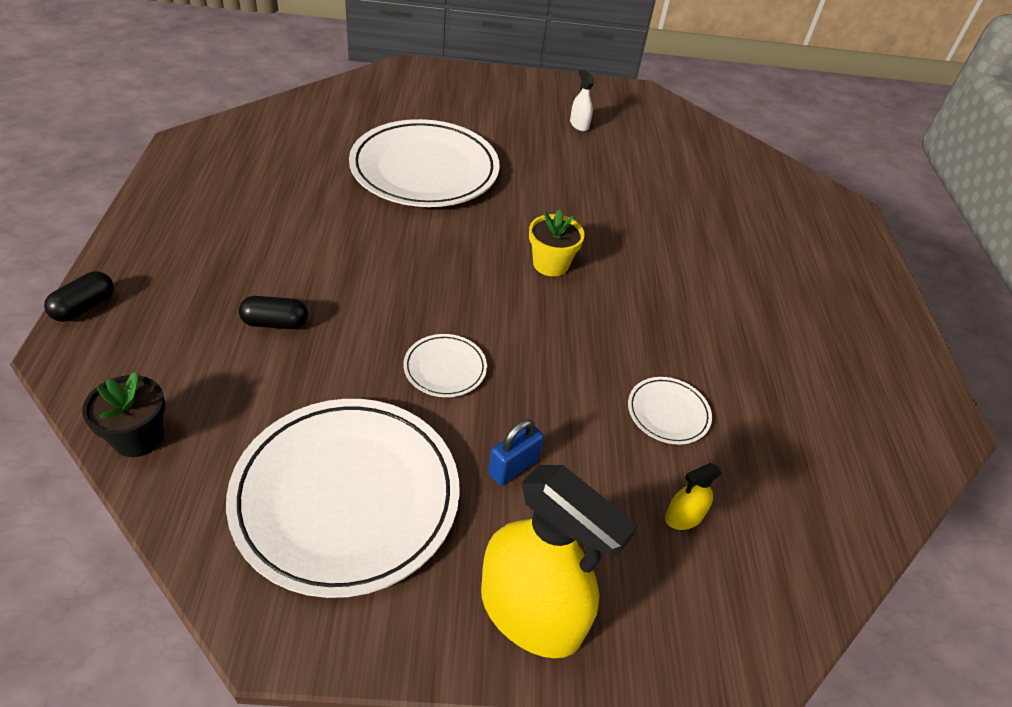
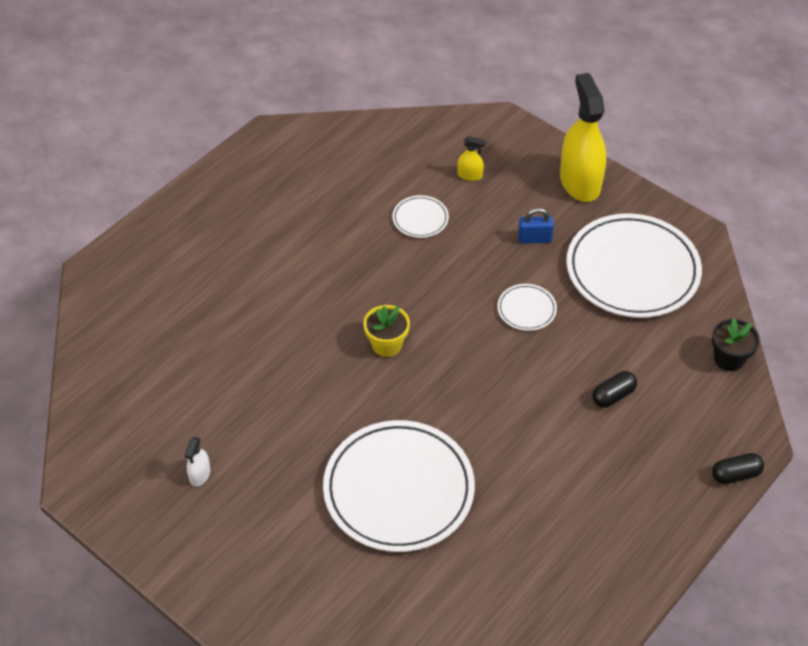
camera: 135 degrees left, 5 degrees up
(275, 323) = (613, 396): black capsule -> black capsule turned 75 degrees counterclockwise

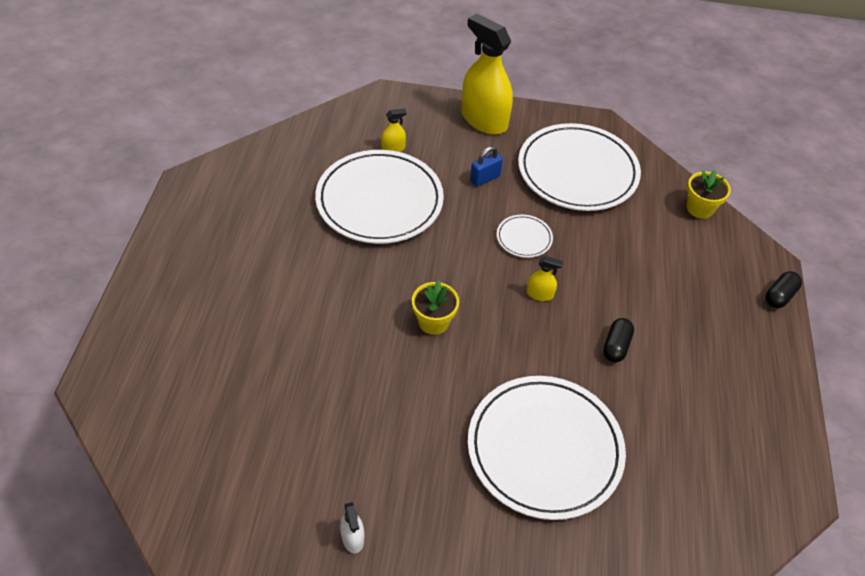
camera: 35 degrees left, 0 degrees up
(420, 219) = (379, 201): white plate -> white plate, size x2.31
(500, 365) = (540, 294): none -> yellow spray bottle
(613, 396) = (645, 277): black capsule -> black capsule (616, 346)
(729, 358) = (700, 208): black flower pot -> yellow flower pot

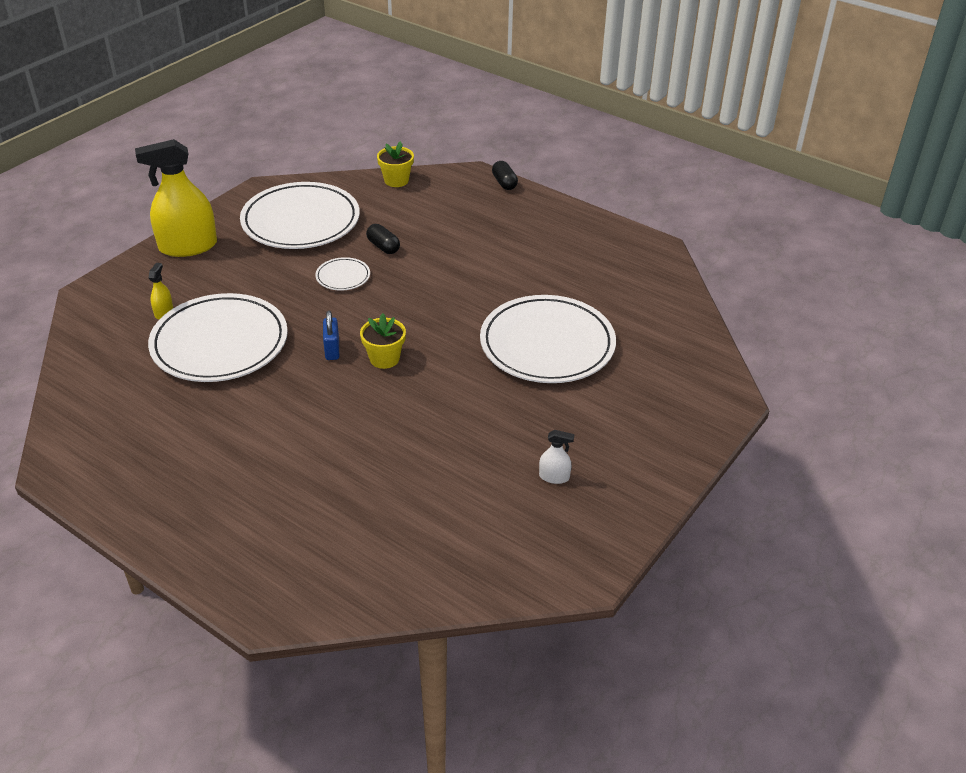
camera: 60 degrees left, 10 degrees down
(485, 178) = (257, 272): blue padlock -> blue padlock (332, 349)
(540, 294) = (406, 291): yellow spray bottle -> none
(616, 346) = (486, 273): black capsule -> black capsule (383, 247)

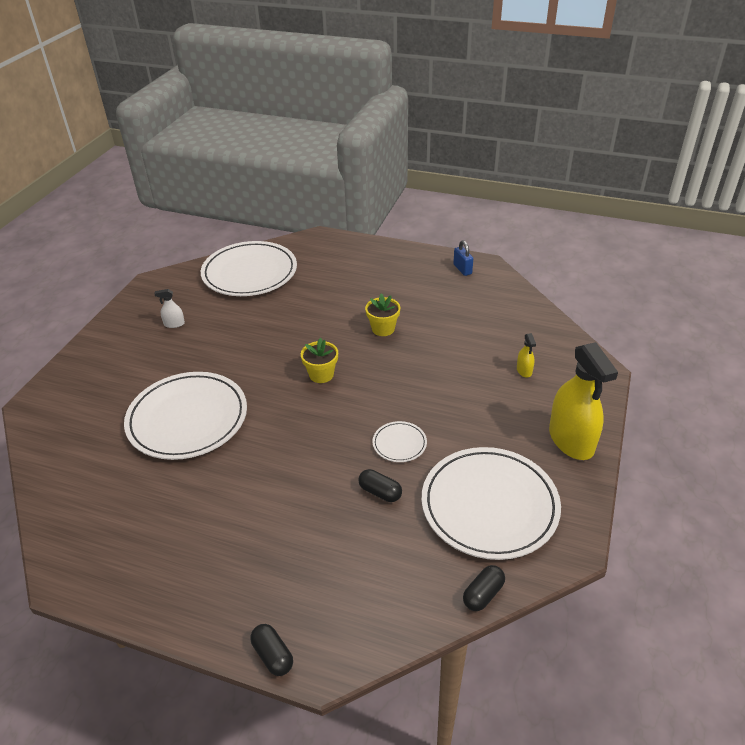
camera: 165 degrees right, 0 degrees up
(188, 246) = (571, 440): yellow spray bottle -> yellow spray bottle turned 105 degrees clockwise
(220, 343) = (457, 357): white plate -> white plate (250, 273)
(332, 349) = (366, 372): blue padlock -> blue padlock (462, 269)
(347, 181) = (483, 594): none -> black capsule
(396, 180) = (421, 615): yellow flower pot -> yellow flower pot (383, 329)

